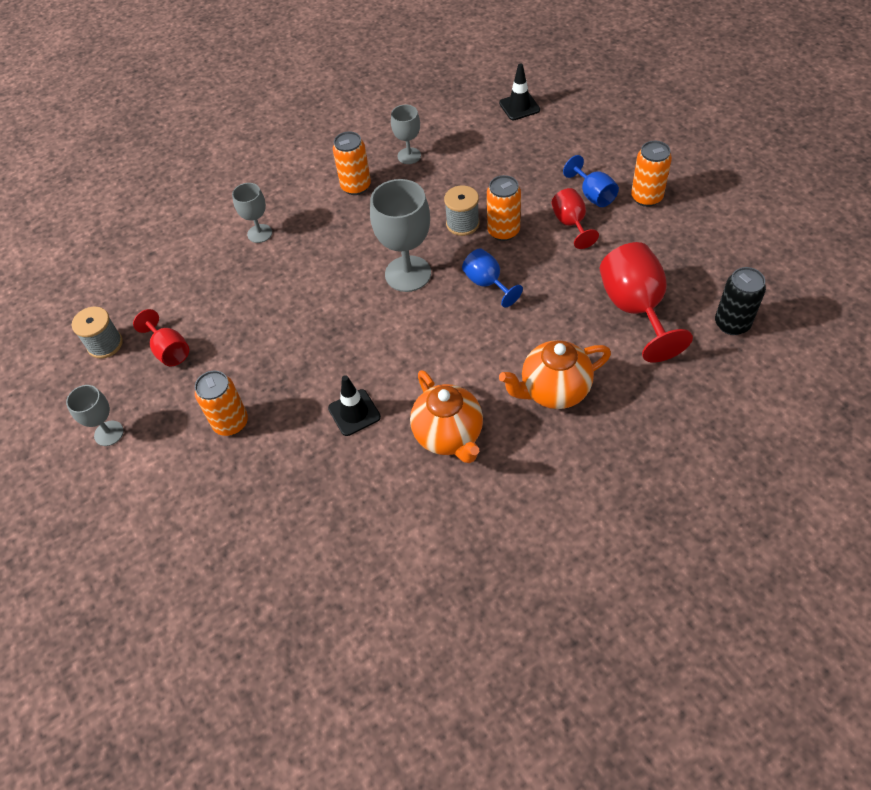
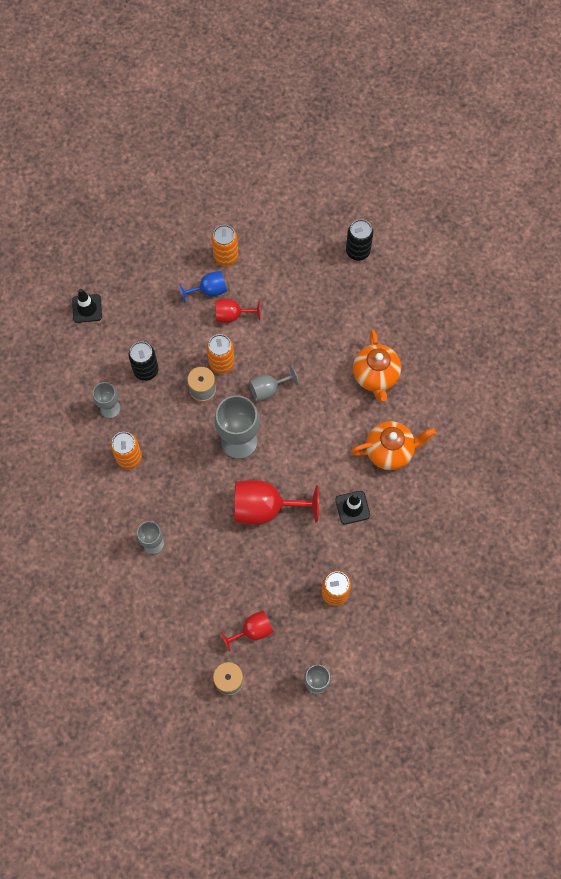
camera: 80 degrees left, 15 degrees up
(466, 171) = (146, 370): none -> black can
(487, 283) = (268, 389): blue goblet -> grey goblet
(636, 309) = (326, 303): red goblet -> red goblet (265, 508)

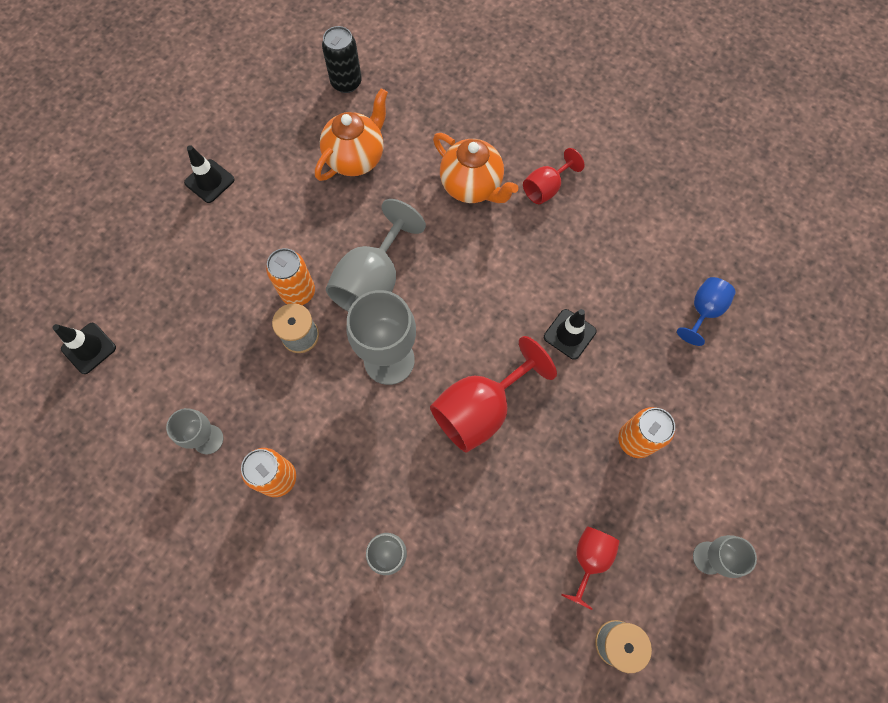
camera: 40 degrees left, 0 degrees up
(146, 370) = (217, 364): black can -> none
(209, 290) = (219, 228): blue goblet -> blue goblet (703, 311)
(226, 256) = (209, 181): orange can -> black traffic cone
(232, 315) = (267, 235): red goblet -> red goblet (546, 188)
(268, 389) = (373, 281): grey goblet -> grey goblet, size x1.76
(390, 451) = (554, 248): orange teapot -> orange teapot (356, 158)

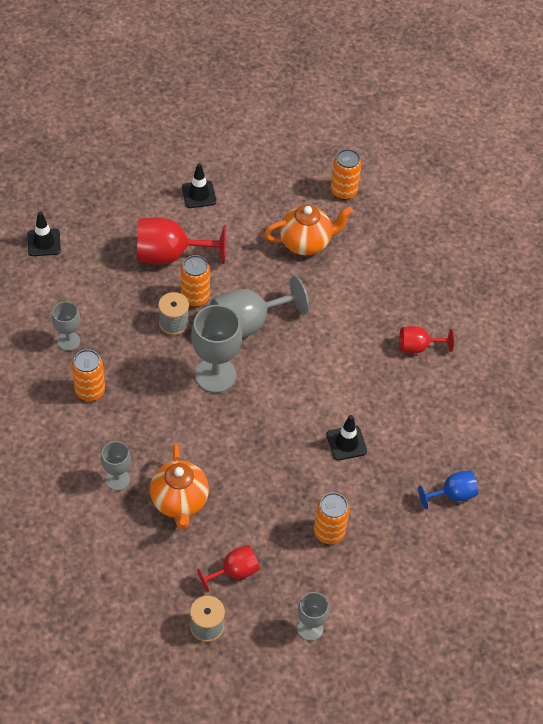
camera: 35 degrees right, 15 degrees down
(346, 82) = (343, 191): black can -> orange can
(472, 186) = (367, 312): orange teapot -> orange teapot (179, 502)
(481, 409) = (247, 443): red goblet -> red goblet (170, 255)

